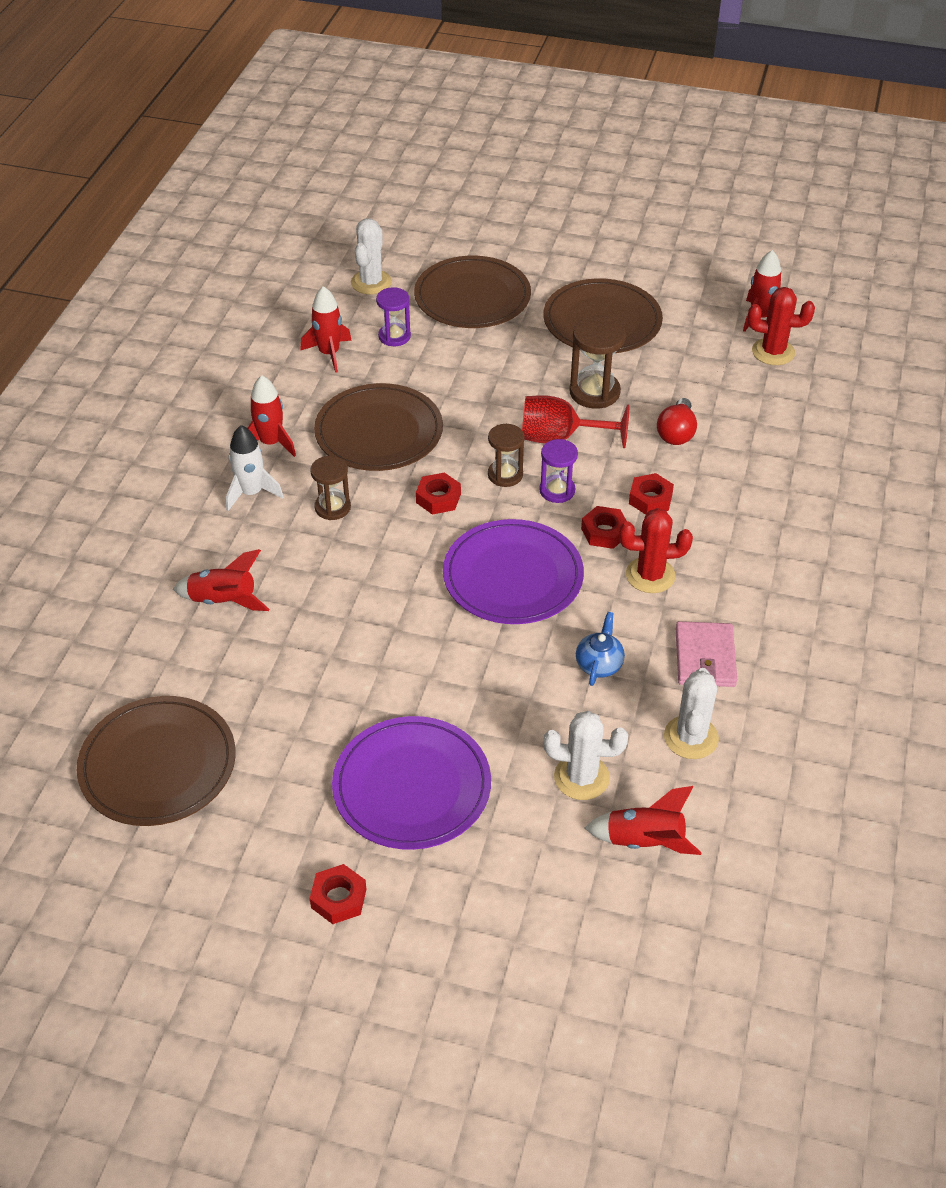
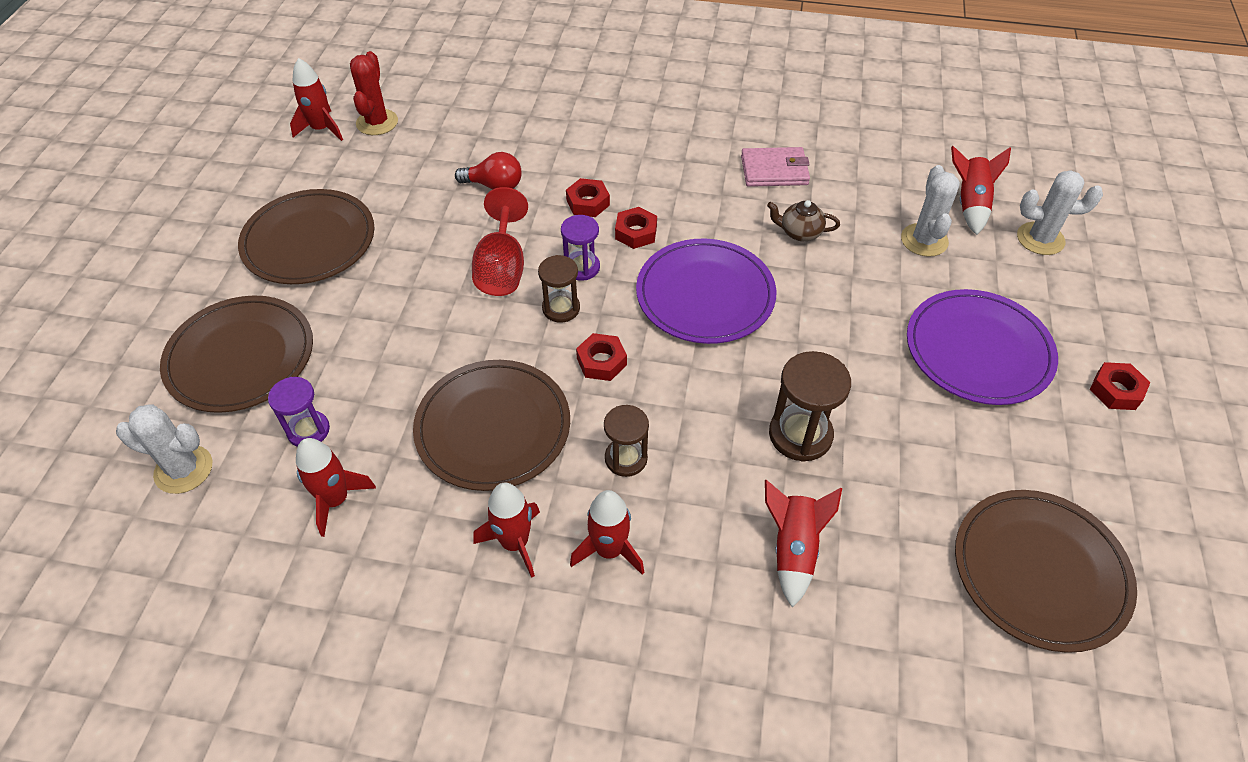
camera: 95 degrees left, 5 degrees up
(251, 493) = (609, 550): white rocket -> red rocket
(594, 392) = (430, 244): brown hourglass -> brown hourglass (800, 435)
(599, 664) = (799, 232): blue teapot -> brown teapot
(650, 575) = (686, 202): red cactus -> none
(691, 737) = (860, 179): white cactus -> white cactus (1040, 239)

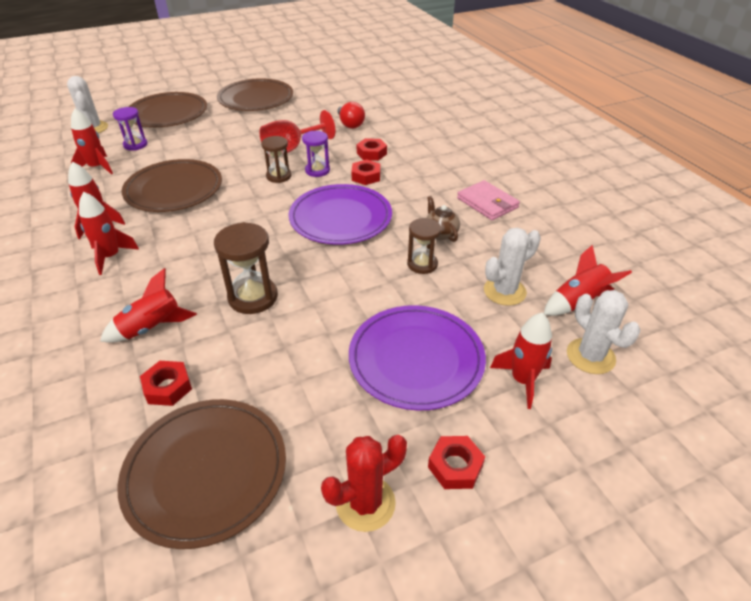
camera: 55 degrees right, 10 degrees down
(321, 129) = (334, 72): red rocket -> red rocket (522, 380)
(377, 122) = (356, 81): red cactus -> red cactus (365, 503)
(601, 361) = (250, 203): red nut -> red nut (168, 387)
(626, 458) = (182, 238): brown hourglass -> brown hourglass (422, 264)

